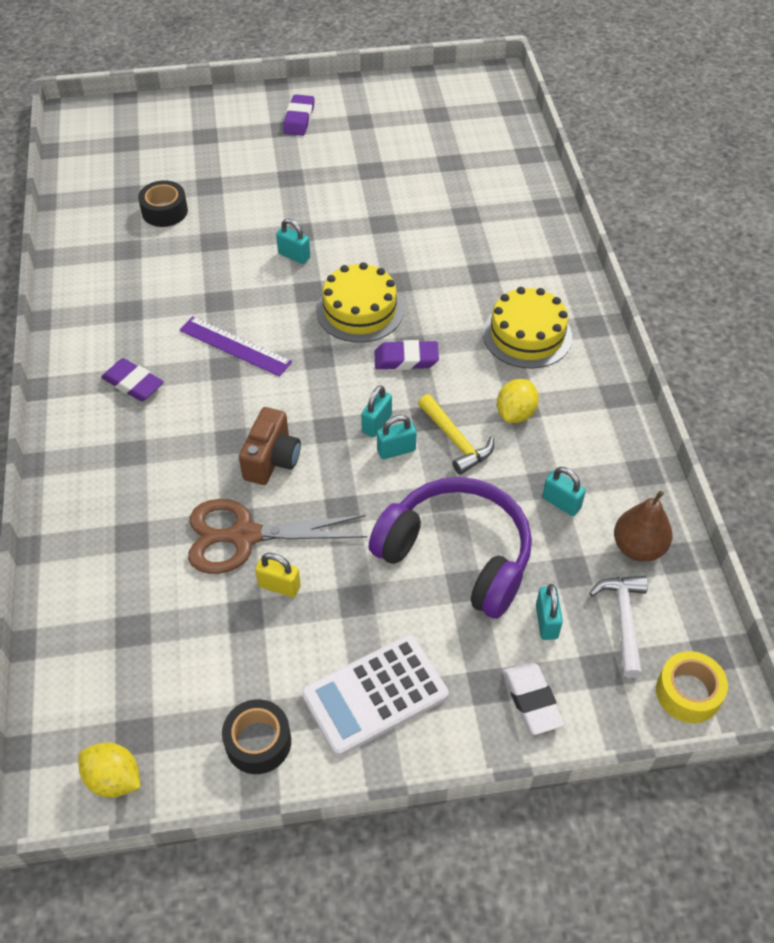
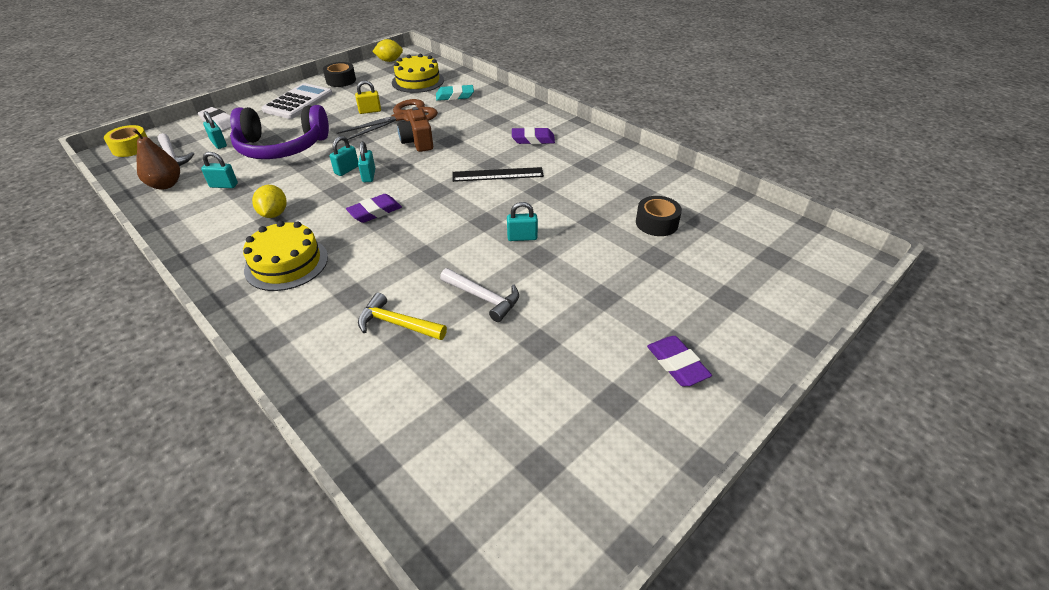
camera: 145 degrees right, 10 degrees down
(123, 553) = (455, 96): none -> turquoise eraser
(235, 346) = (497, 175): purple ruler -> black ruler
(360, 310) = (434, 225): yellow cake -> yellow cake (418, 81)
(380, 218) = (484, 298): none -> white hammer
(456, 441) = (310, 187): yellow hammer -> yellow hammer (397, 323)

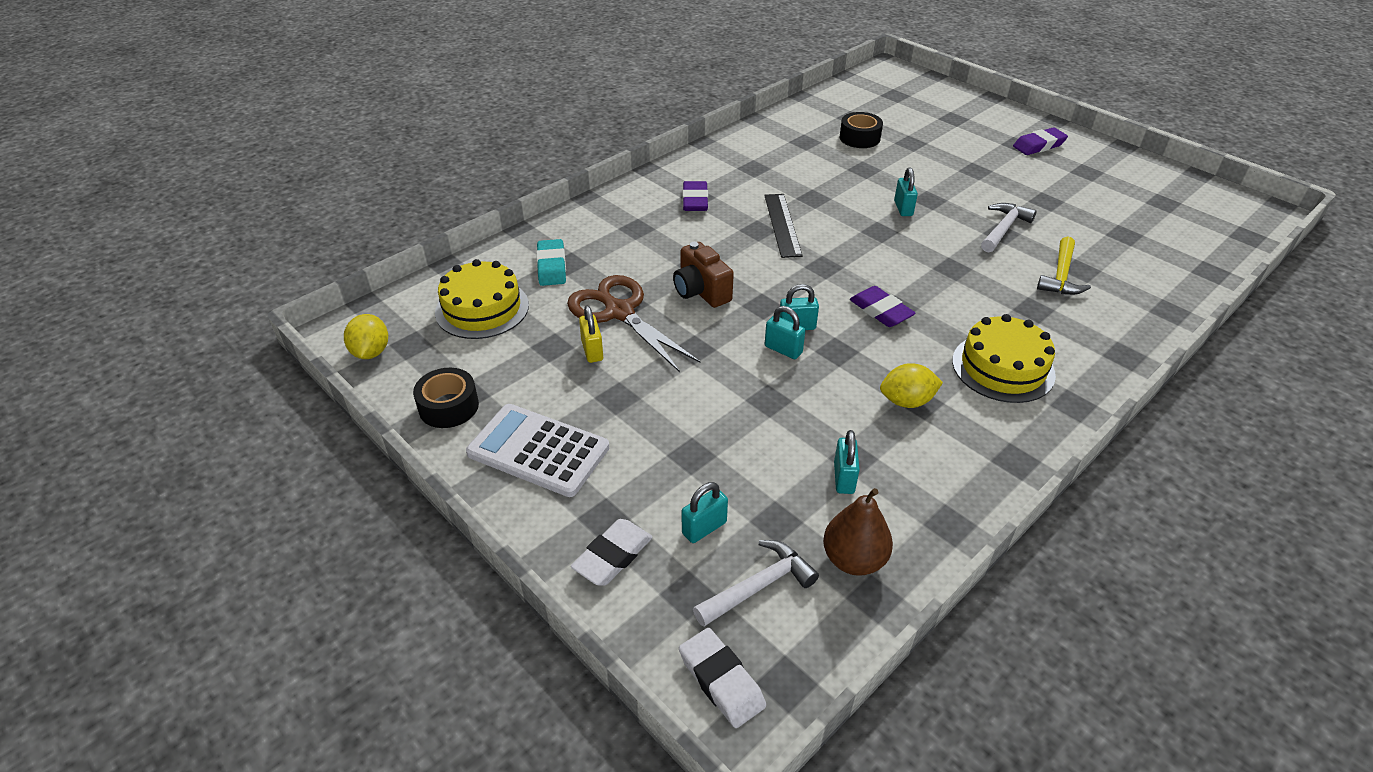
camera: 90 degrees left, 0 degrees up
(131, 147) = (721, 681): yellow tape -> white eraser
(281, 147) = (717, 435): purple headphones -> none
(417, 142) = (701, 291): brown camera -> brown camera turned 75 degrees clockwise

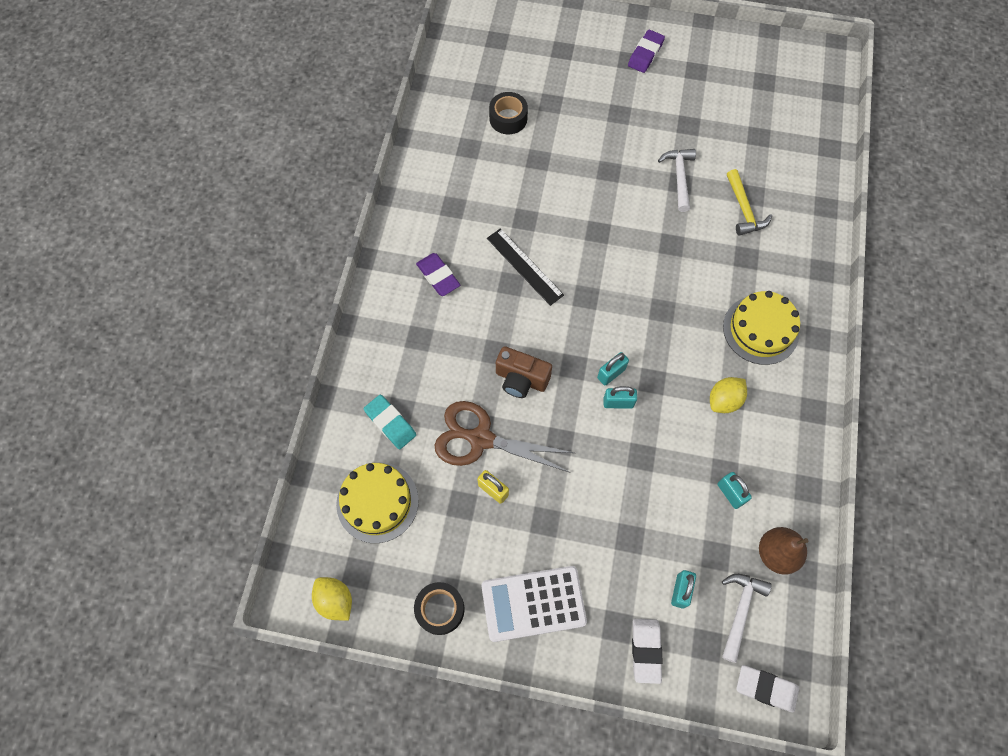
camera: 35 degrees left, 25 degrees up
(881, 311) = (654, 321): purple eraser -> none
(903, 208) = (597, 194): turquoise padlock -> none

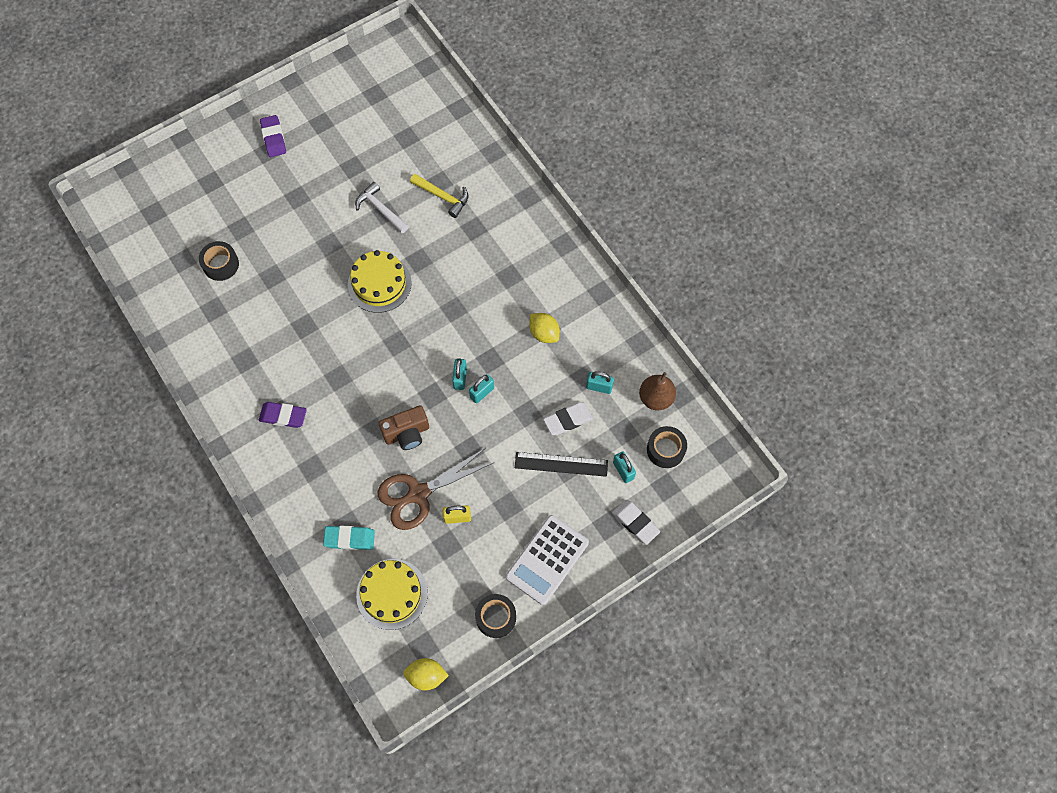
camera: 45 degrees left, 0 degrees up
(525, 266) = (336, 358): black ruler -> black ruler (561, 464)
(724, 400) = (544, 333): yellow lemon -> yellow lemon turned 45 degrees counterclockwise
(740, 610) = (665, 450): white hammer -> black tape
(760, 330) = (525, 269): yellow cake -> yellow cake (379, 283)
(766, 688) = (717, 479): white eraser -> white eraser (568, 420)

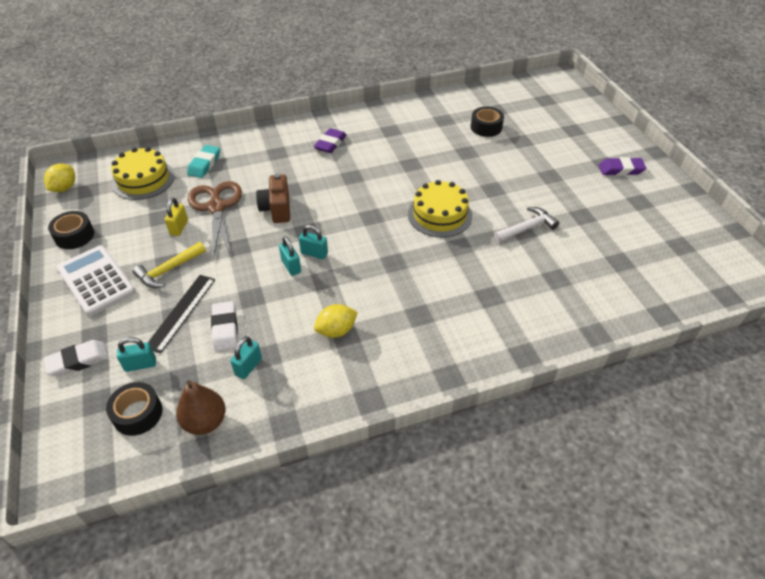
camera: 105 degrees right, 20 degrees down
(443, 197) = (535, 278): yellow hammer -> yellow hammer (168, 270)

